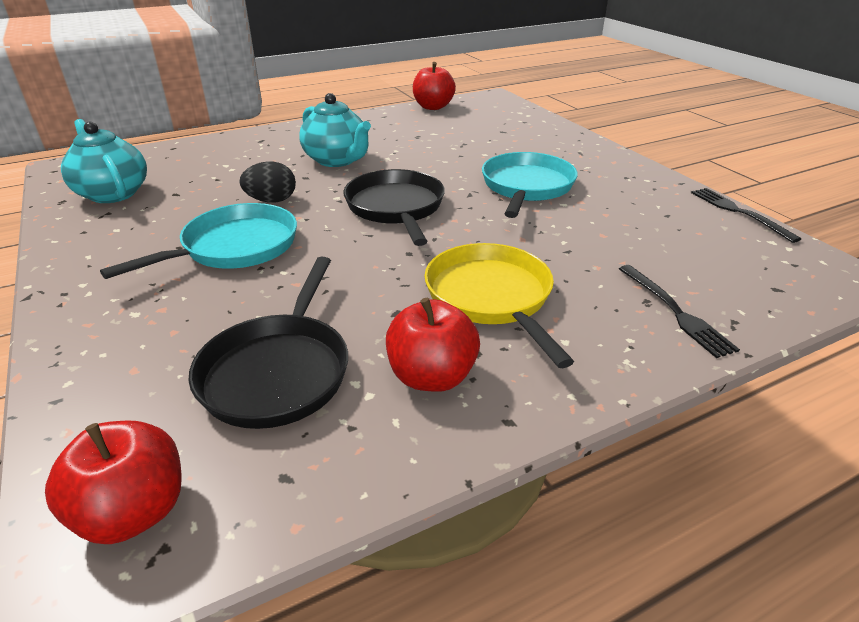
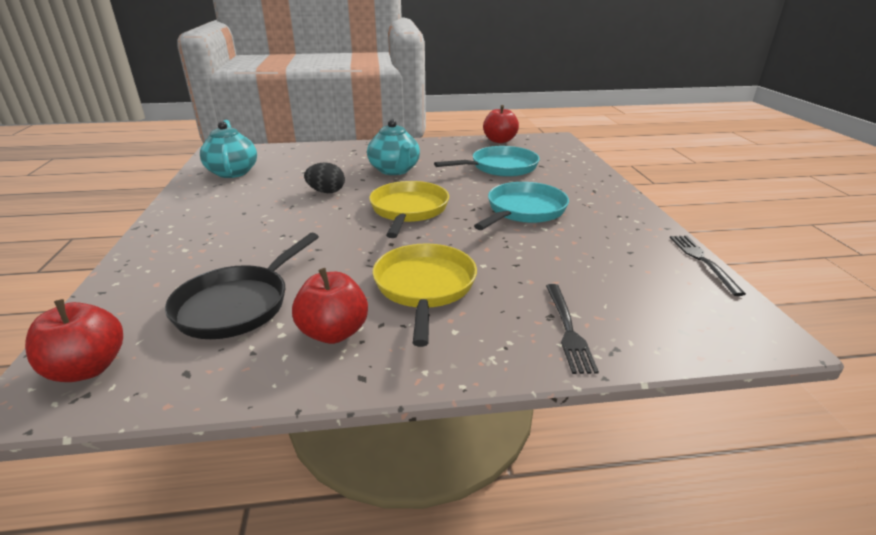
camera: 20 degrees right, 5 degrees down
(234, 247) = (277, 219): turquoise pan -> turquoise pan (500, 167)
(396, 208) = (408, 210): black pan -> yellow pan

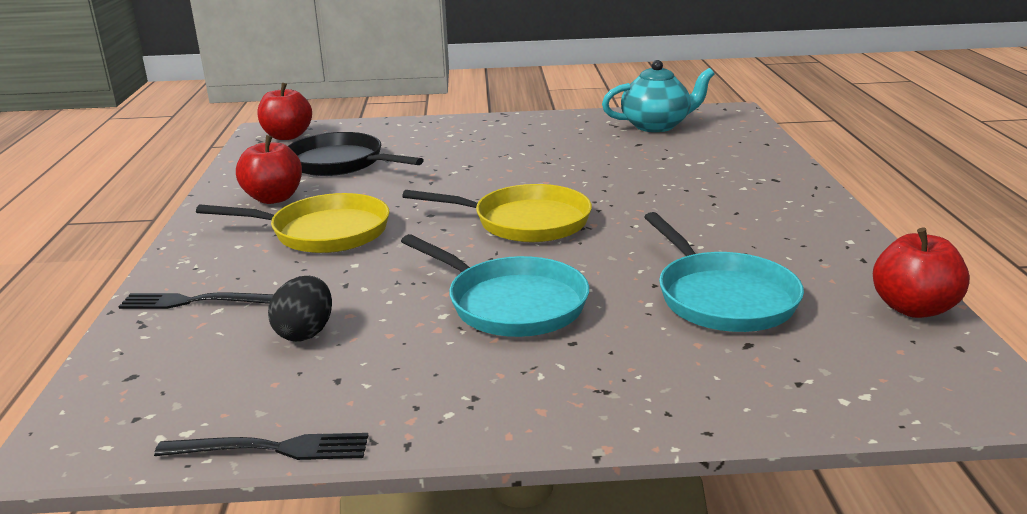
camera: 95 degrees right, 5 degrees down
(326, 192) = (591, 174): black egg -> black egg (305, 332)
(394, 170) = (683, 210): turquoise teapot -> none

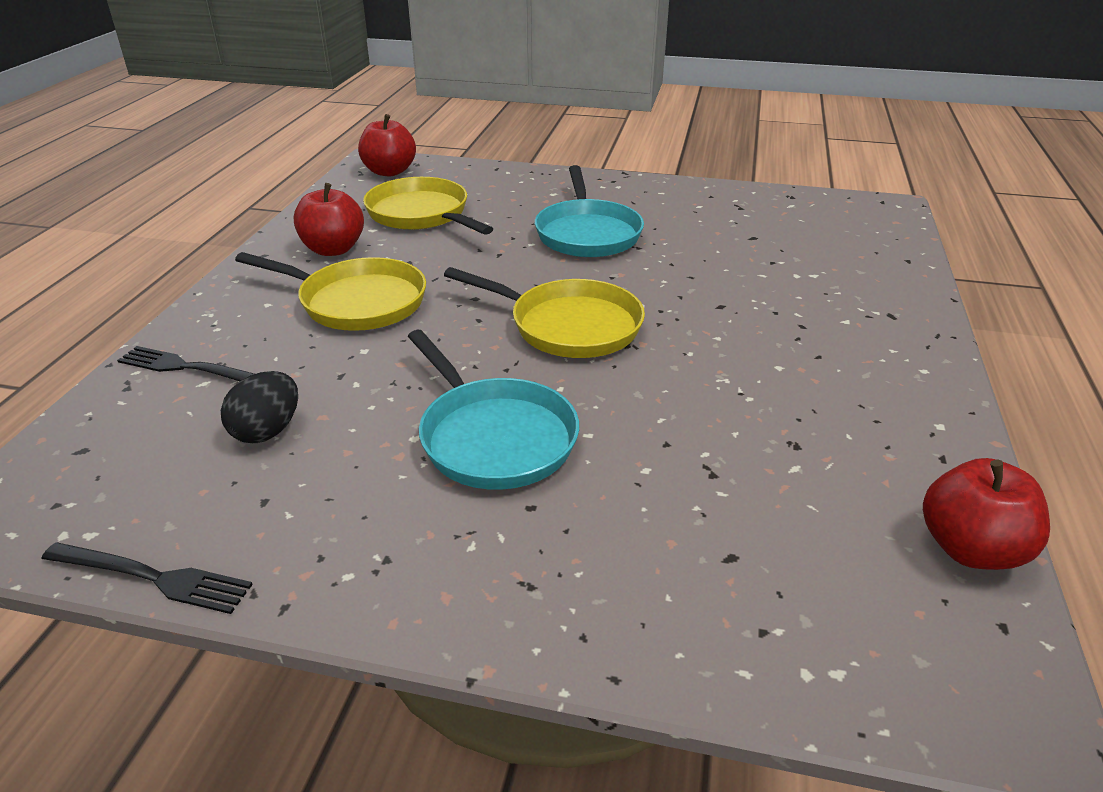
camera: 15 degrees right, 10 degrees up
(340, 163) = (422, 214): black pan -> yellow pan
(656, 126) = (787, 215): turquoise teapot -> none
(722, 297) = (736, 479): turquoise pan -> turquoise pan (587, 233)

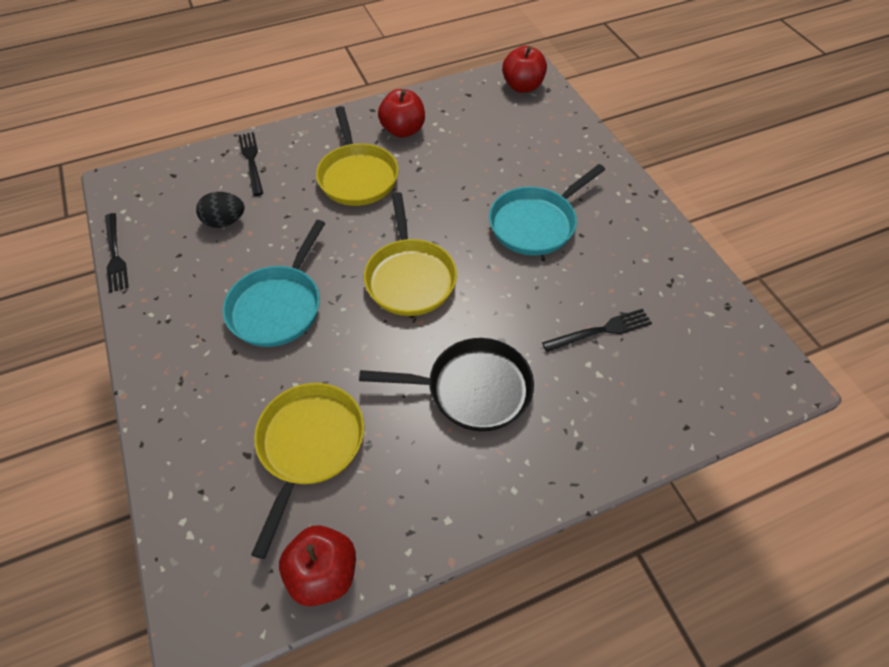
camera: 55 degrees right, 20 degrees up
(422, 214) = (481, 136): yellow pan -> yellow pan (309, 446)
(762, 255) = (600, 331): none -> black fork
(771, 346) = (472, 389): none -> black pan

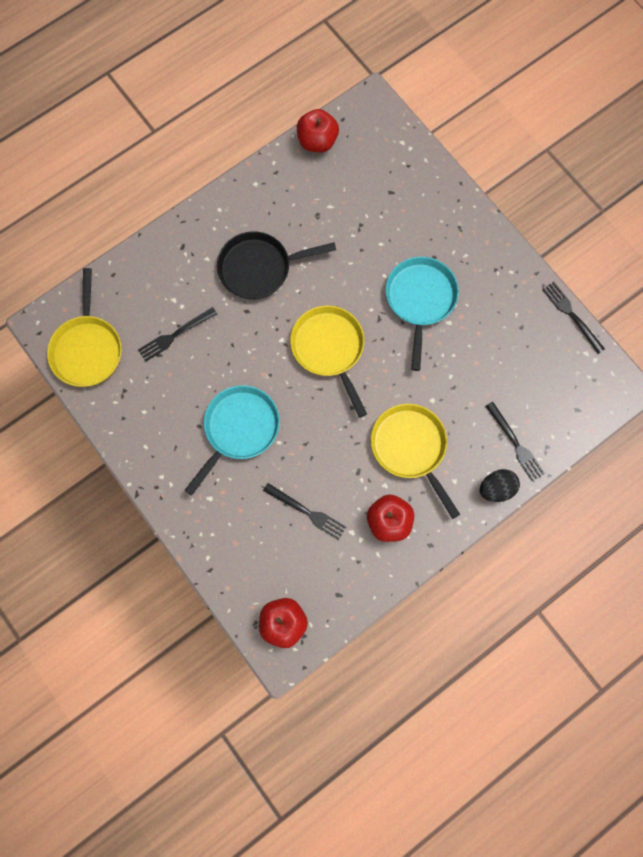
camera: 165 degrees right, 20 degrees up
(225, 222) = (502, 368): black egg -> black egg (496, 488)
(309, 446) = (354, 206): yellow pan -> yellow pan (87, 348)
(480, 149) = (306, 512): none -> black fork

